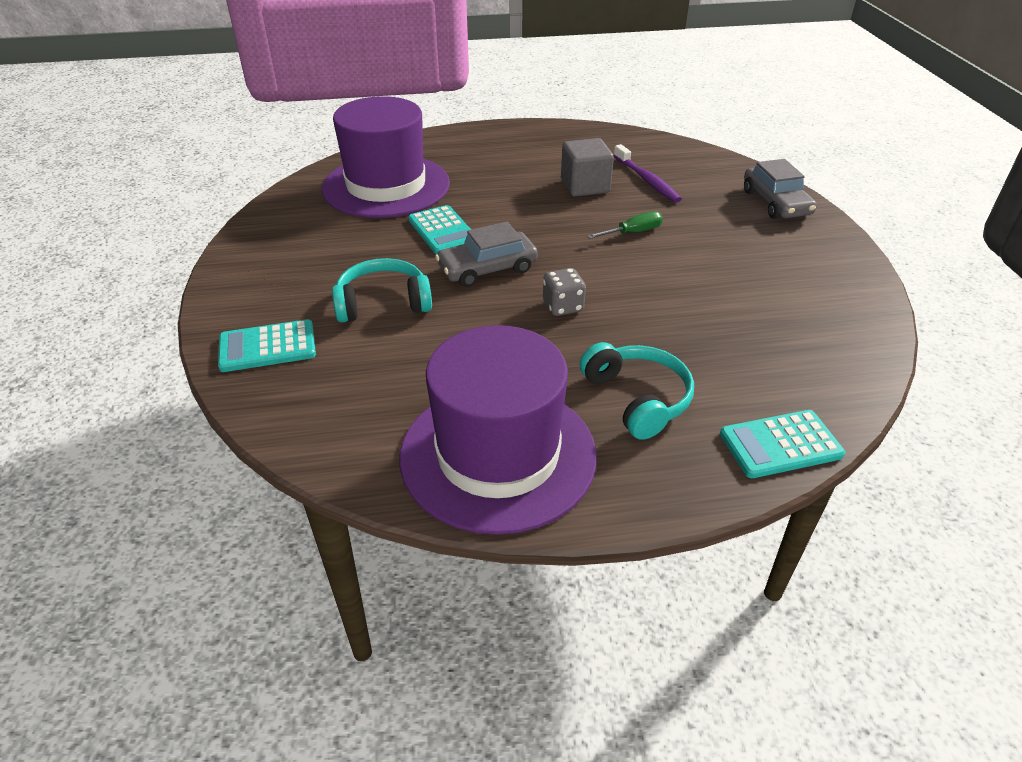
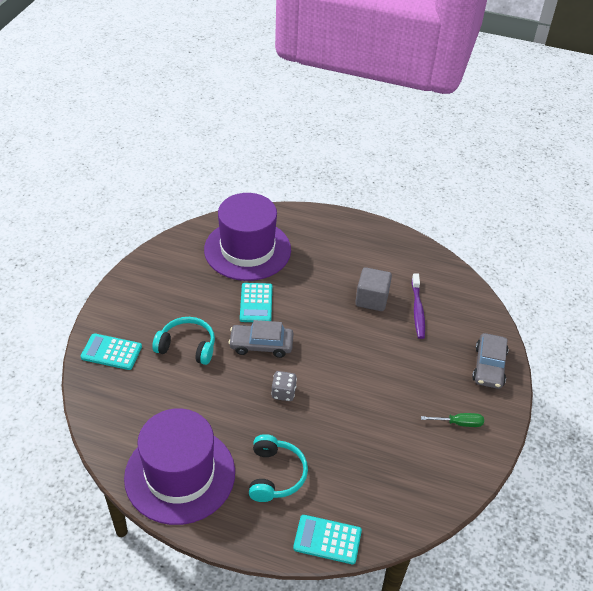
camera: 25 degrees right, 5 degrees up
(633, 232) = (371, 353): green screwdriver -> green screwdriver (459, 423)

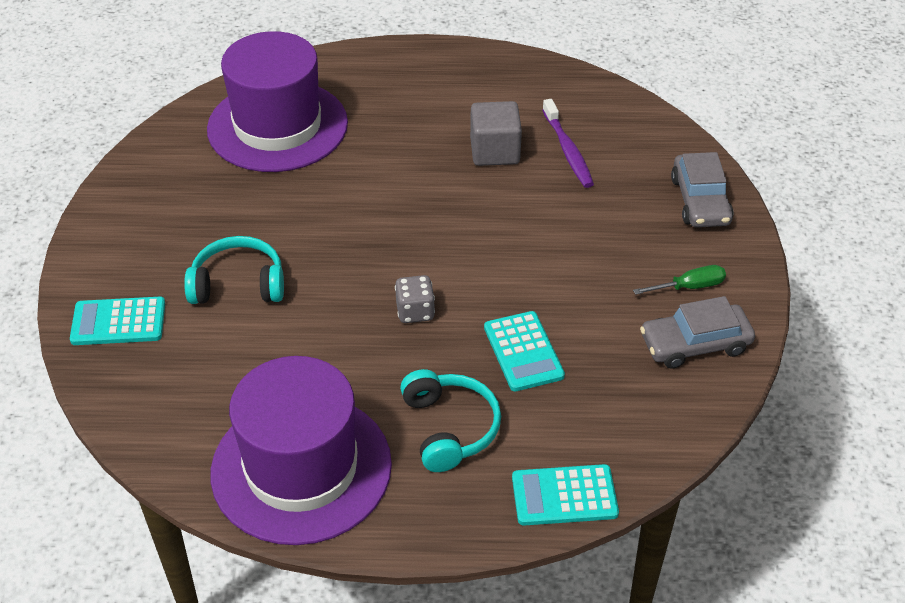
camera: 15 degrees left, 0 degrees up
(256, 303) = (321, 197): turquoise calculator -> turquoise calculator (523, 352)
(261, 345) = (353, 253): grey car -> grey car (695, 344)

